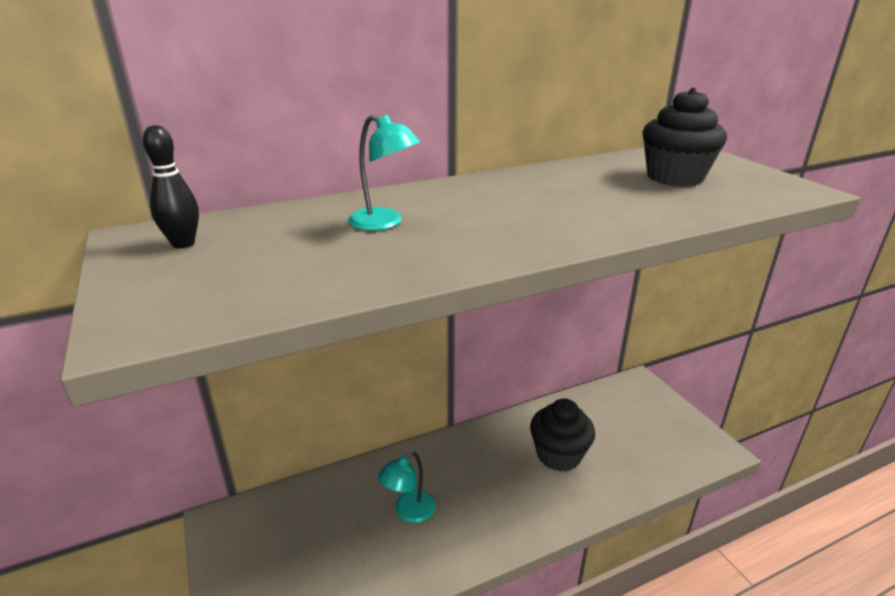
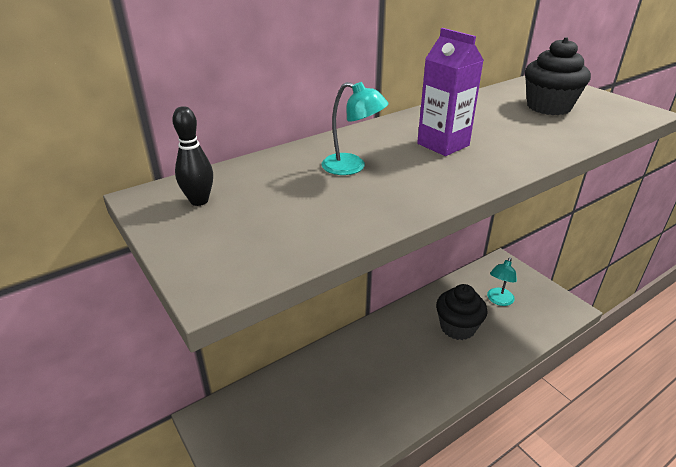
camera: 10 degrees left, 5 degrees up
(409, 512) = (357, 388): turquoise lamp -> turquoise lamp (498, 300)
(512, 208) = (443, 144): none -> purple carton

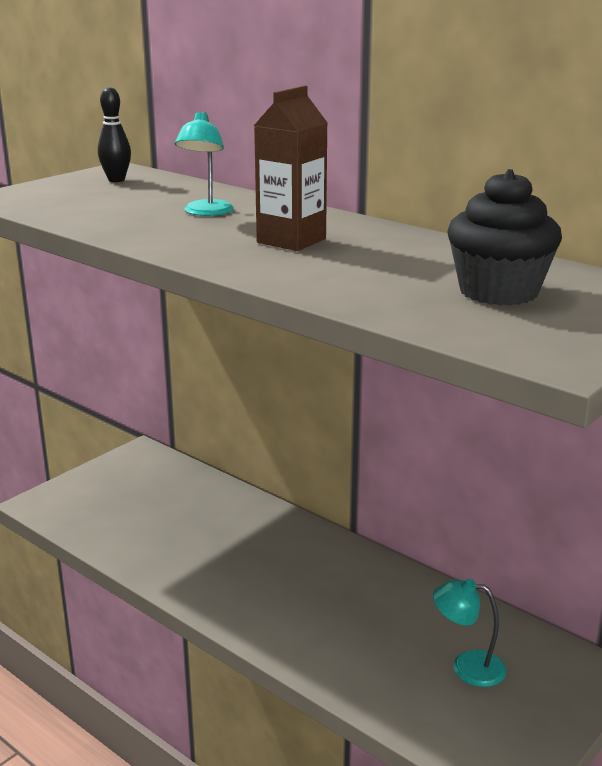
camera: 75 degrees right, 10 degrees down
(443, 144) = (291, 241): purple carton -> brown carton
(457, 327) = (368, 619): black cupcake -> none

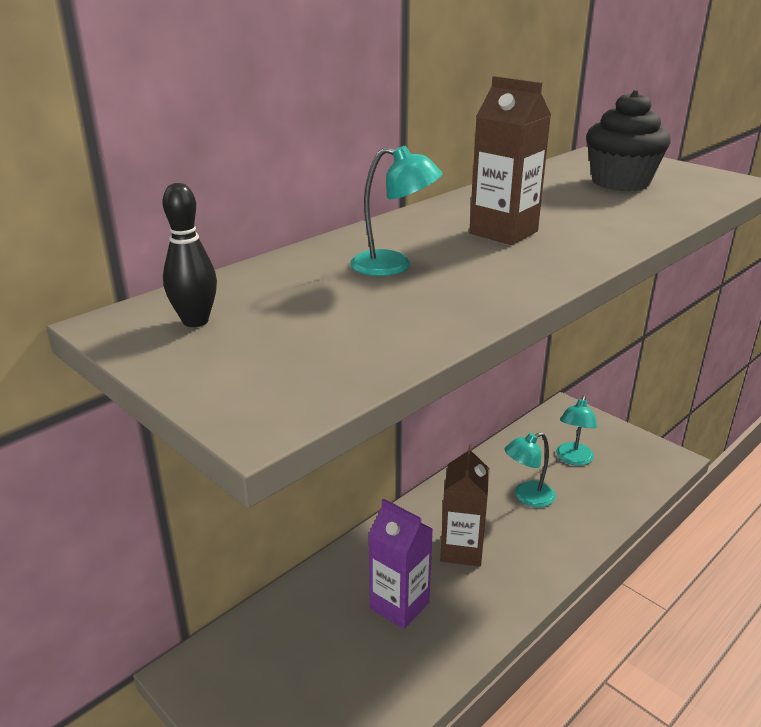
camera: 85 degrees left, 5 degrees up
(203, 537) = (399, 605): none -> purple carton
(278, 571) = (462, 550): none -> brown carton
(374, 620) = (527, 497): none -> turquoise lamp

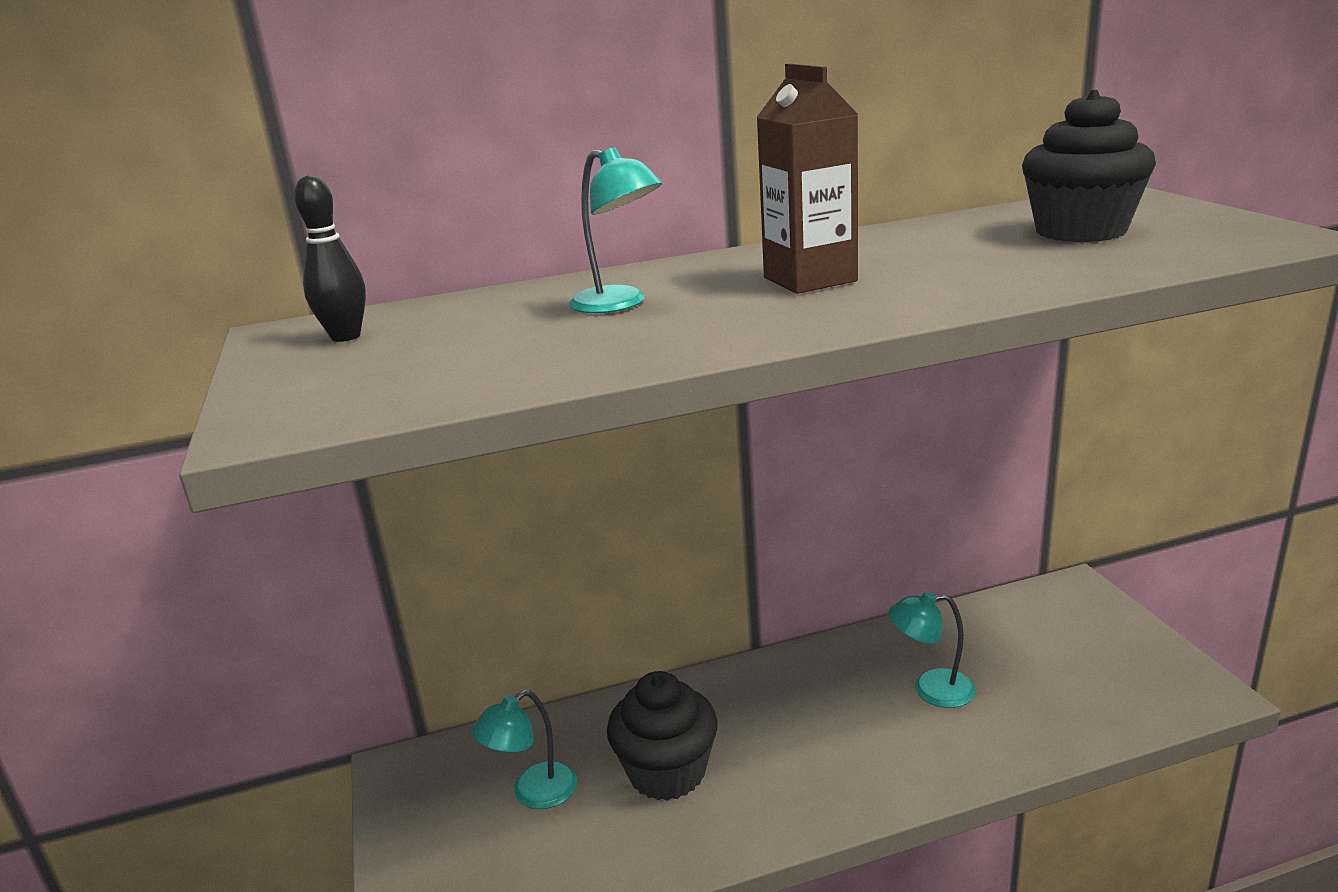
camera: 30 degrees right, 5 degrees down
(399, 605) = (667, 772): purple carton -> black cupcake
(462, 550) = (792, 730): brown carton -> none
(573, 459) = (1038, 657): turquoise lamp -> turquoise lamp (533, 793)

